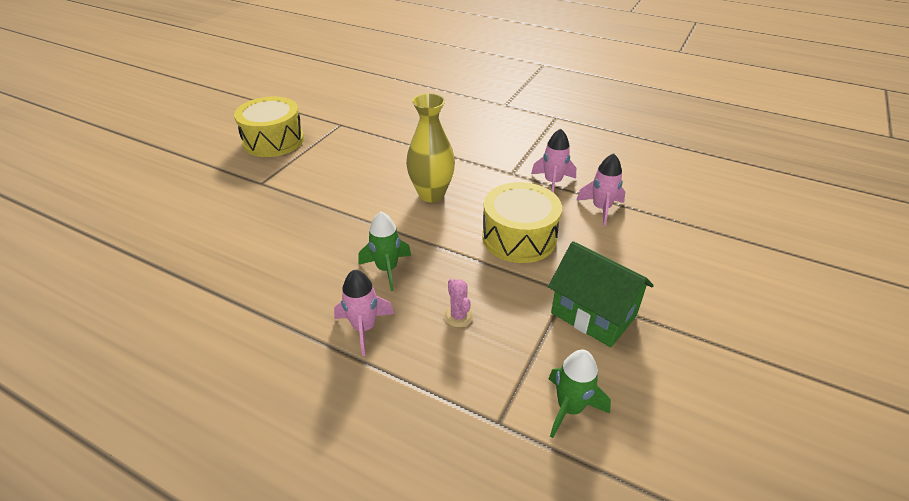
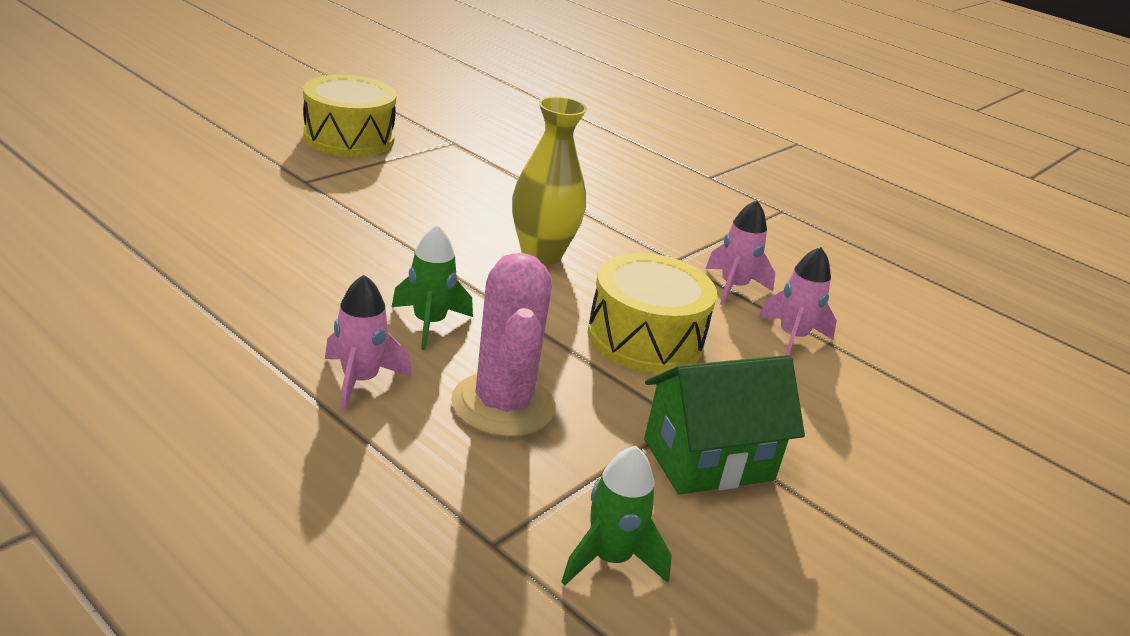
camera: 10 degrees right, 10 degrees down
(458, 316) = (503, 405): pink cactus -> pink cactus, size x2.26
(593, 314) = (708, 460): green house -> green house turned 75 degrees counterclockwise

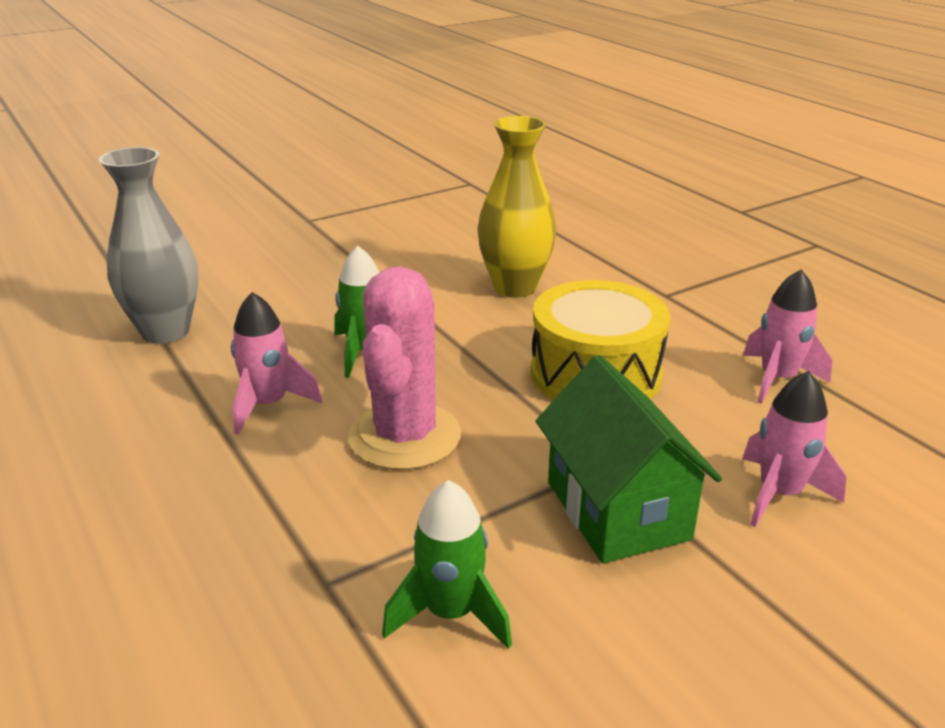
camera: 20 degrees right, 0 degrees up
(214, 307) = (165, 332): none -> grey vase
(349, 138) = (369, 182): yellow drum -> none
(708, 460) = (617, 510): green house -> green house turned 75 degrees clockwise
(733, 287) = (723, 323): pink rocket -> pink rocket (779, 494)

